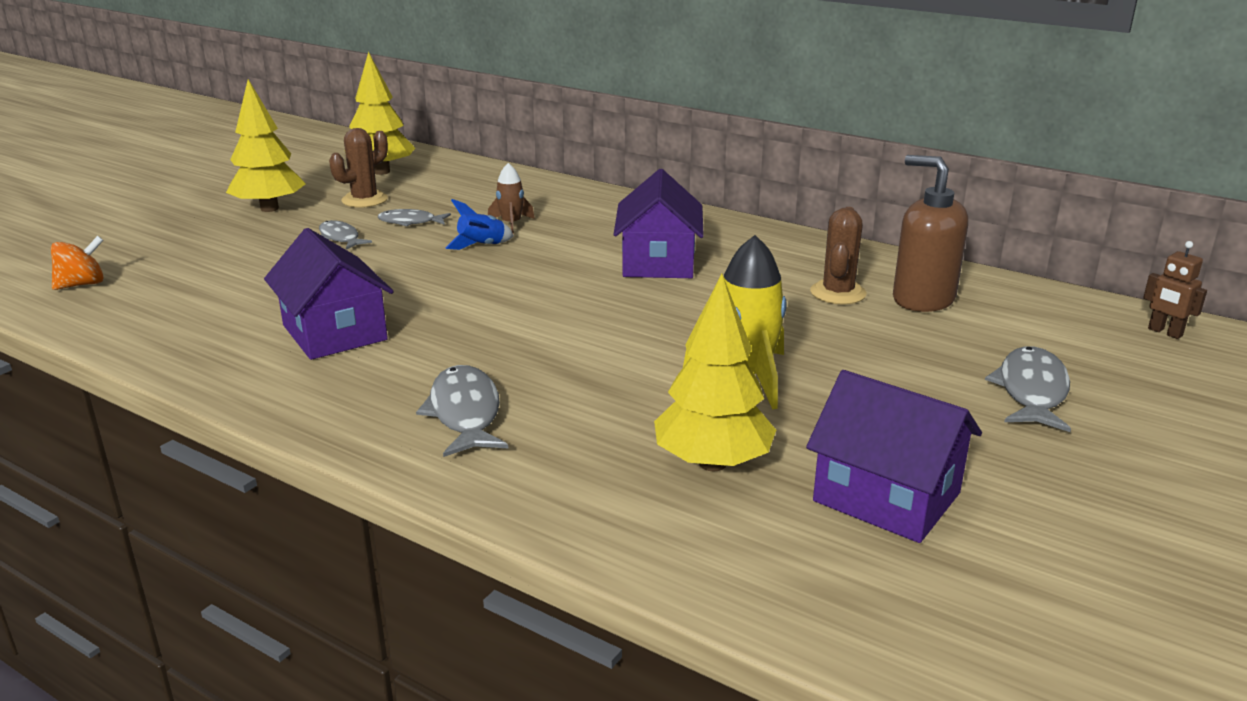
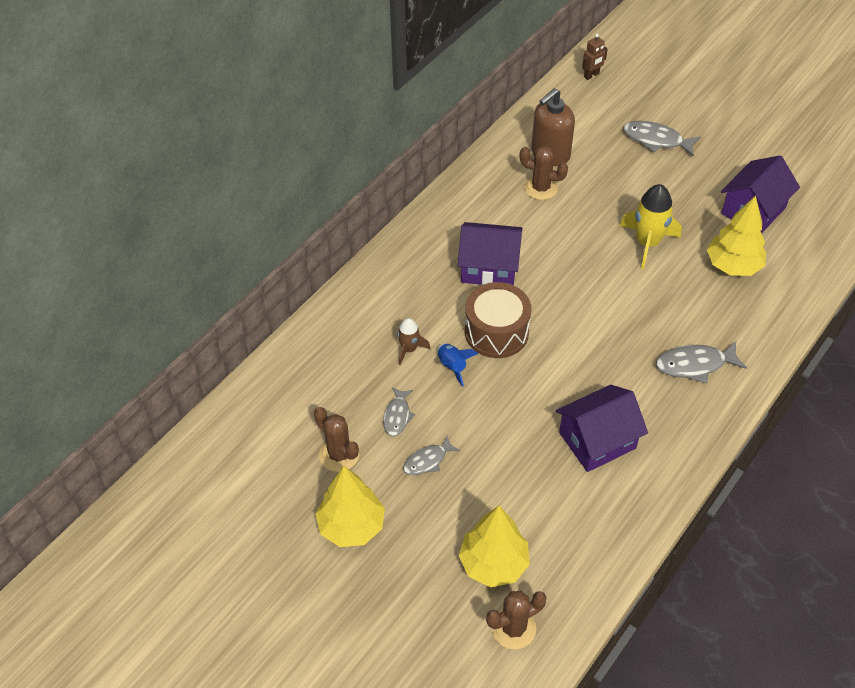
camera: 85 degrees left, 25 degrees up
(82, 284) = (513, 628): orange spinning top -> brown cactus
(382, 172) = (262, 450): yellow tree -> yellow tree (493, 563)
(539, 268) = (496, 332): none -> brown drum

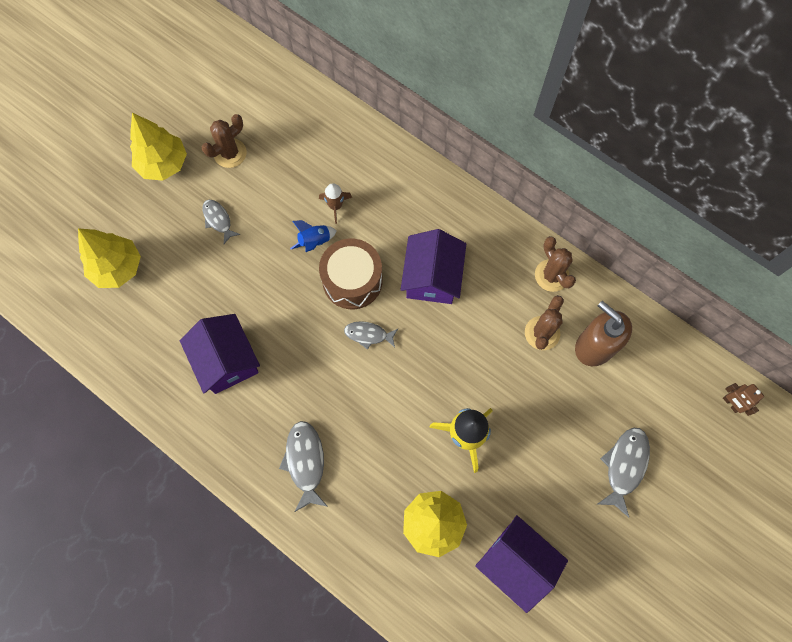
camera: 90 degrees right, 20 degrees up
(397, 416) = (265, 196): grey fish -> grey fish (368, 334)
(513, 628) = (61, 280): brown cactus -> brown cactus (551, 275)

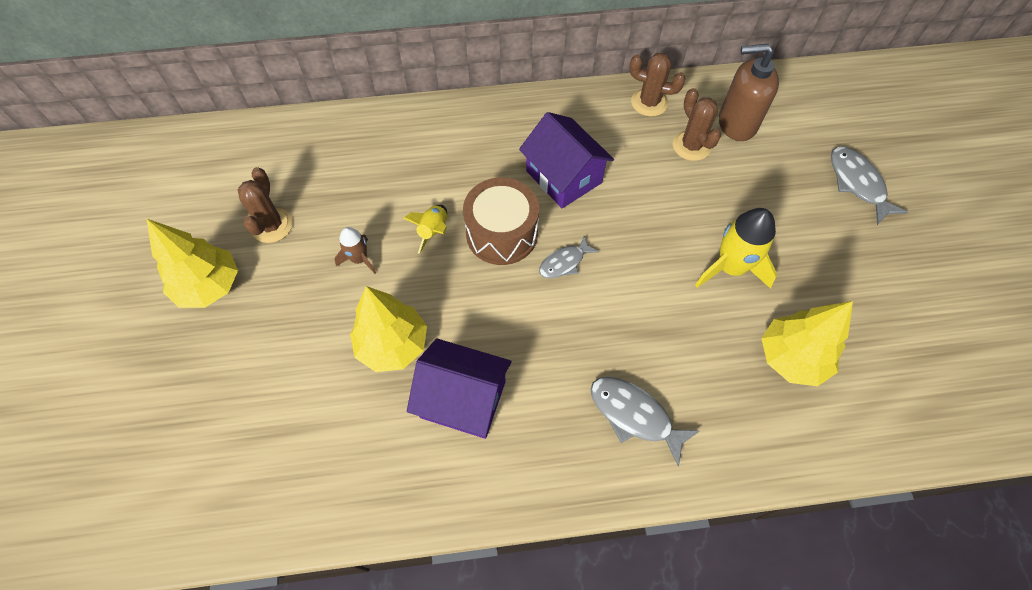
camera: 45 degrees left, 10 degrees down
(117, 268) = (256, 418): yellow tree -> yellow tree (393, 345)
(218, 220) = (320, 288): grey fish -> none
(314, 241) = (433, 231): blue rocket -> yellow rocket
(335, 206) = (420, 190): brown rocket -> brown rocket (359, 259)
(516, 562) = (881, 323): purple house -> none
(731, 403) = (863, 84): brown robot -> none

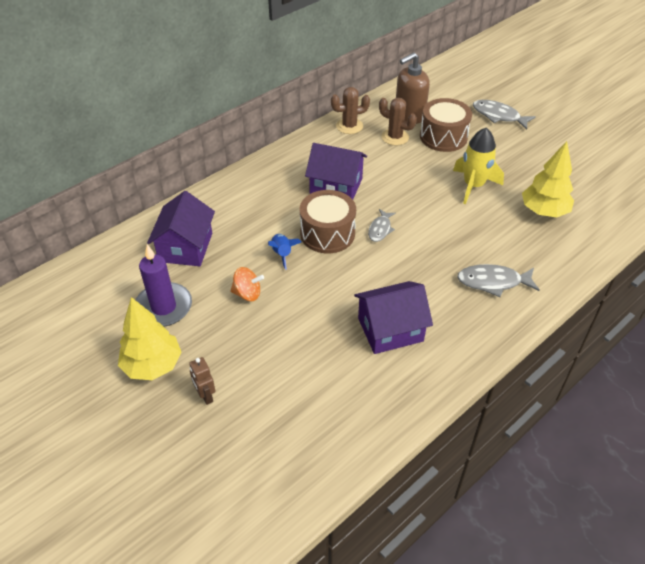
camera: 35 degrees left, 15 degrees down
(225, 353) = (205, 396): none -> brown robot
(272, 225) = (163, 307): brown cactus -> purple candle
(348, 166) = (186, 247): none -> purple house
(359, 259) = (247, 294): brown rocket -> orange spinning top
(393, 345) = (318, 327): yellow tree -> none
(433, 231) = (282, 254): yellow rocket -> blue rocket
(754, 177) = (443, 137): none -> brown drum

